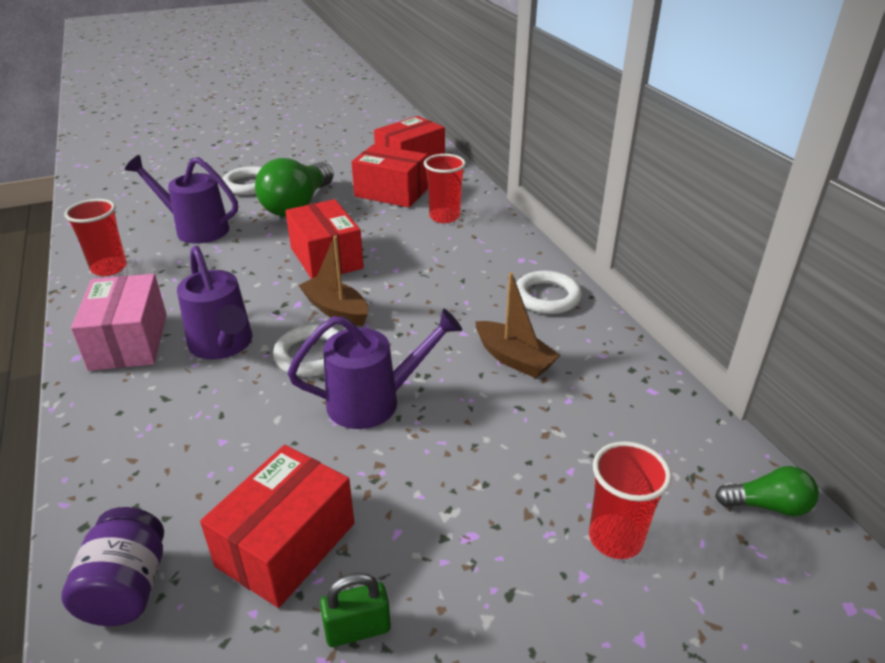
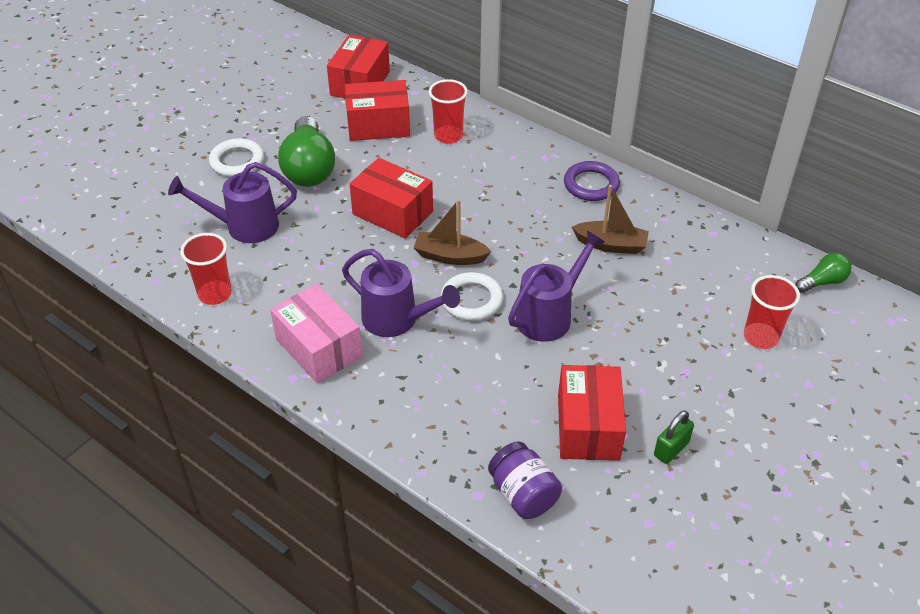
camera: 30 degrees left, 10 degrees up
(547, 297) = (591, 184): white ring -> purple ring

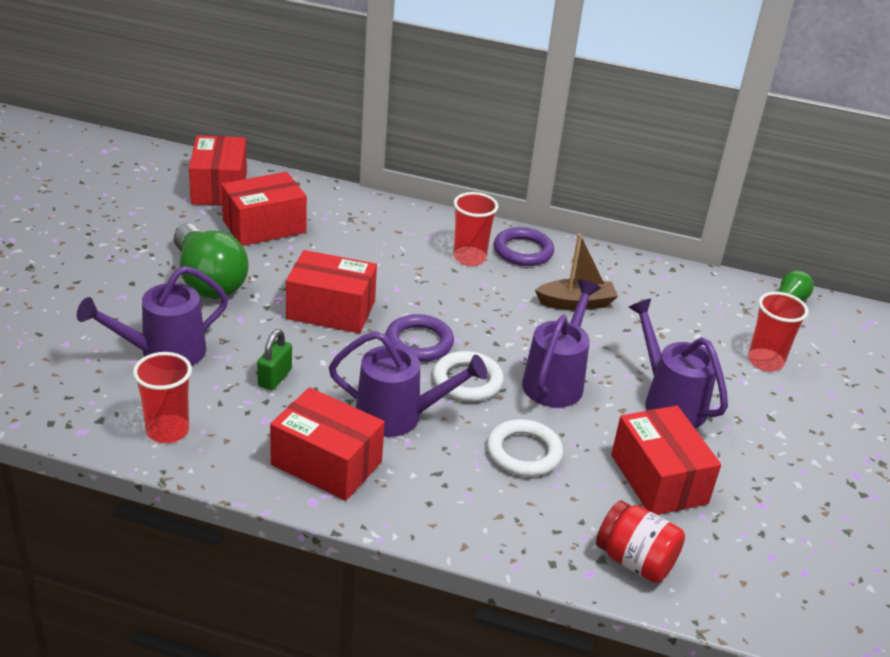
camera: 25 degrees left, 10 degrees down
(237, 161) = (116, 286): white ring -> white ring (524, 452)
(319, 348) = (326, 463): pink box -> red box
(448, 136) = (348, 226): red cup -> red cup (469, 258)
(450, 256) = (419, 342): brown boat -> purple ring
(523, 494) = (635, 561): purple jar -> red jar
(641, 357) = (669, 401): none -> purple watering can
(671, 449) = (749, 481): green padlock -> green padlock (275, 378)

